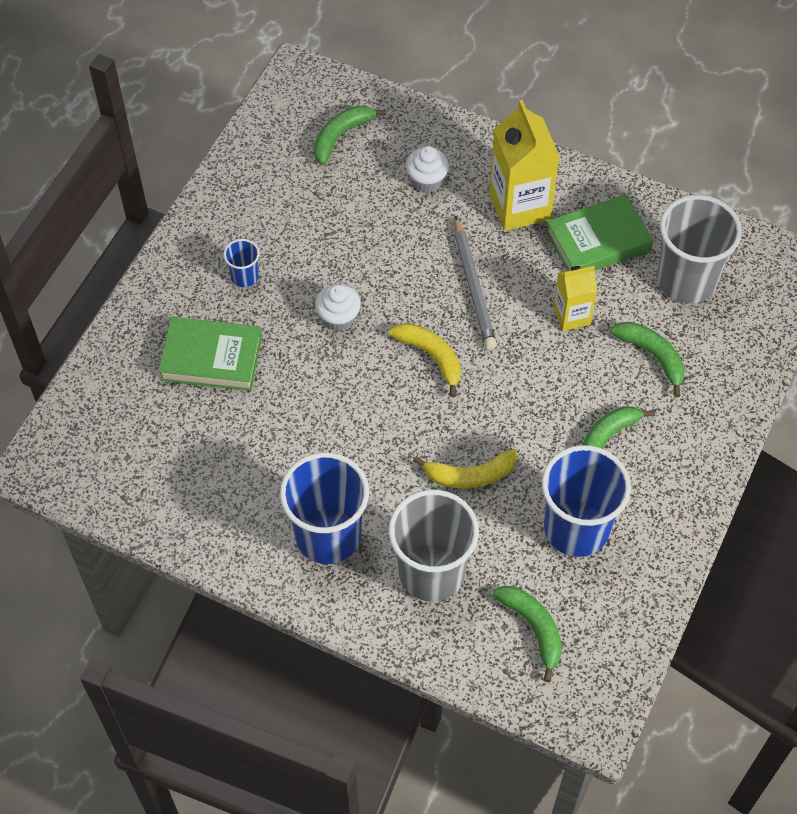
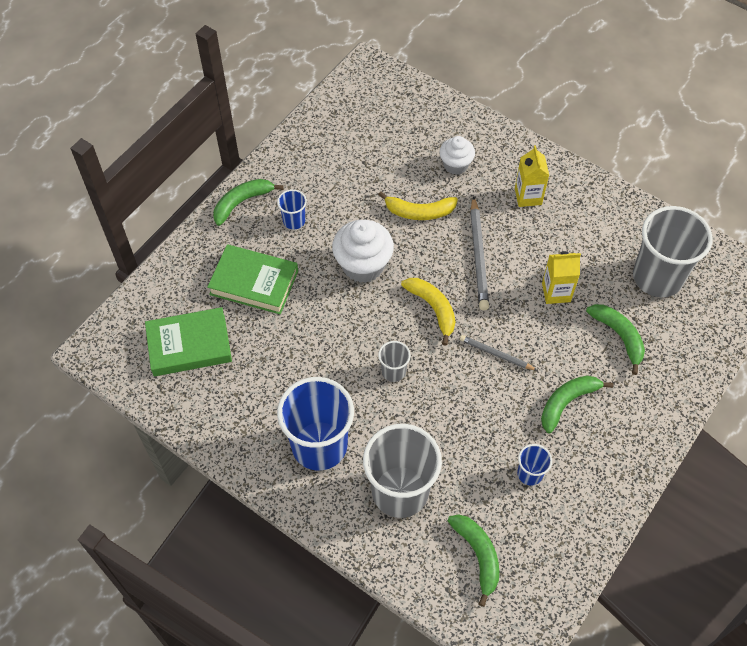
camera: 10 degrees right, 0 degrees up
(338, 318) = (363, 265): white cupcake -> white cupcake, size x1.61
(341, 136) = (393, 120): green banana -> green banana (242, 202)
(398, 437) = (393, 371): none -> grey cup
(469, 475) = (447, 413): yellow banana -> yellow banana (419, 212)
(514, 398) = (496, 354): none -> grey pencil
(519, 206) = (528, 196): yellow carton -> yellow carton, size x0.58
(576, 528) = (530, 473): blue cup -> blue cup, size x0.45
(598, 241) = (588, 234): green book -> green book (189, 345)

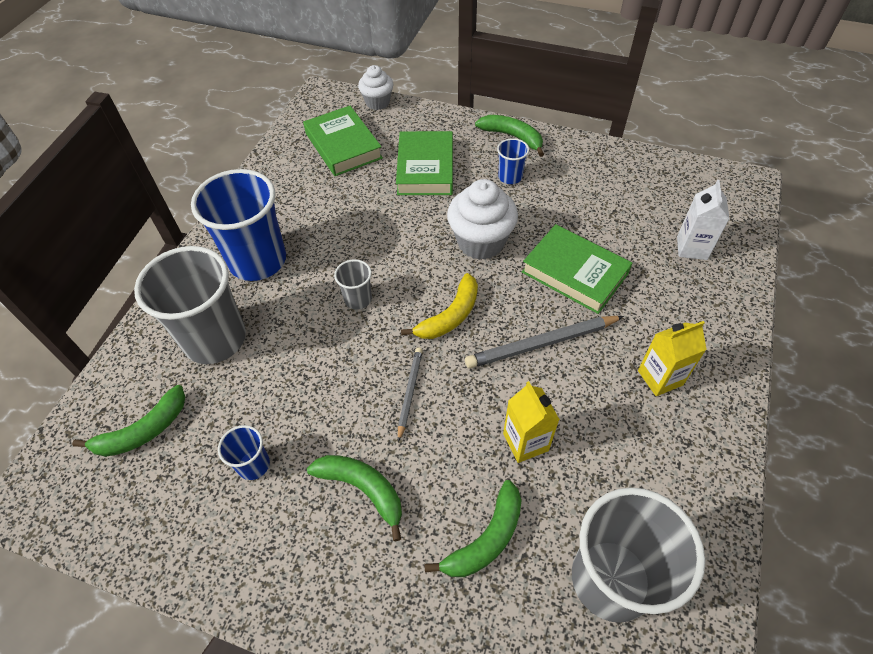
camera: 75 degrees right, 5 degrees down
(419, 212) = (574, 273): yellow banana -> green book
(421, 130) = (692, 248): none -> white carton
(455, 165) = (662, 291): white cupcake -> white cupcake (377, 102)

